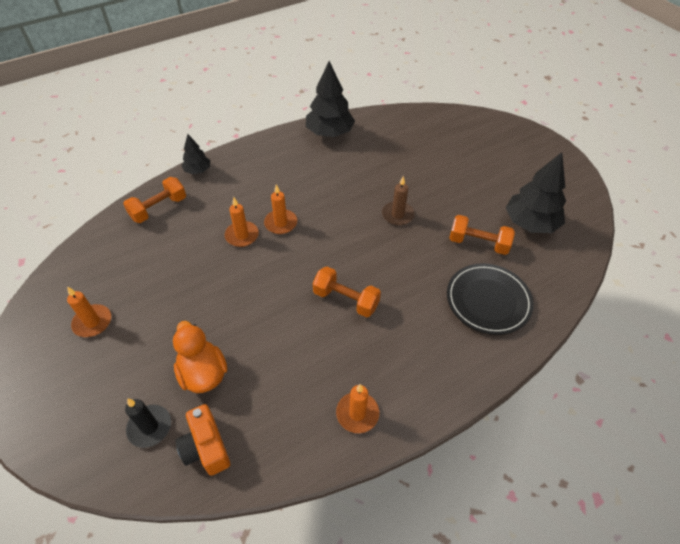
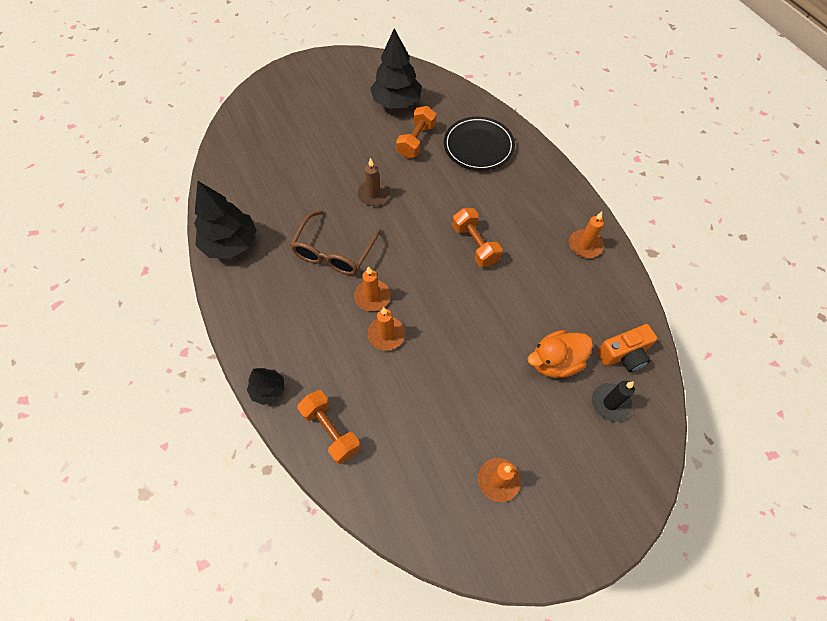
camera: 85 degrees left, 10 degrees up
(327, 194) = (334, 251): none -> brown glasses
(346, 300) = (475, 245): orange dumbbell -> orange dumbbell turned 60 degrees counterclockwise

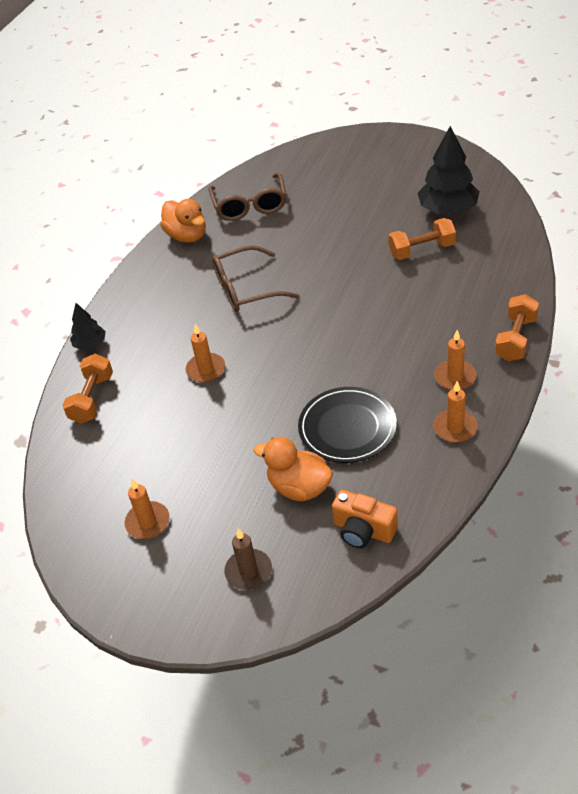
camera: 55 degrees right, 15 degrees down
(230, 243) = (187, 236): black tree -> orange duck
(250, 186) = (250, 205): none -> brown glasses
(372, 296) = (231, 338): orange candle -> orange candle (455, 377)
(374, 194) = (330, 268): brown candle -> brown candle (248, 571)
(475, 245) = (358, 359): orange dumbbell -> orange dumbbell (515, 339)
(478, 146) = (472, 287): black plate -> black plate (347, 428)
(610, 403) = (300, 551): black candle -> none

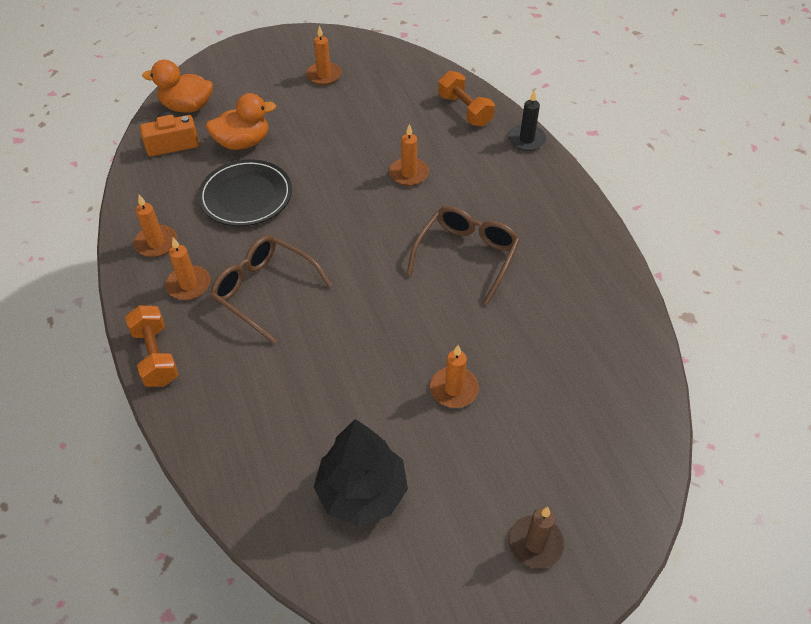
camera: 130 degrees right, 5 degrees up
(90, 344) = (526, 139): black tree -> black candle
(187, 236) = (599, 274): orange duck -> orange duck (187, 107)
(248, 571) = (228, 88): brown candle -> brown candle (535, 543)
(250, 205) = (592, 350): brown glasses -> brown glasses (265, 291)
(347, 226) = (454, 389): none -> orange candle
(422, 250) = (339, 408): orange dumbbell -> none

